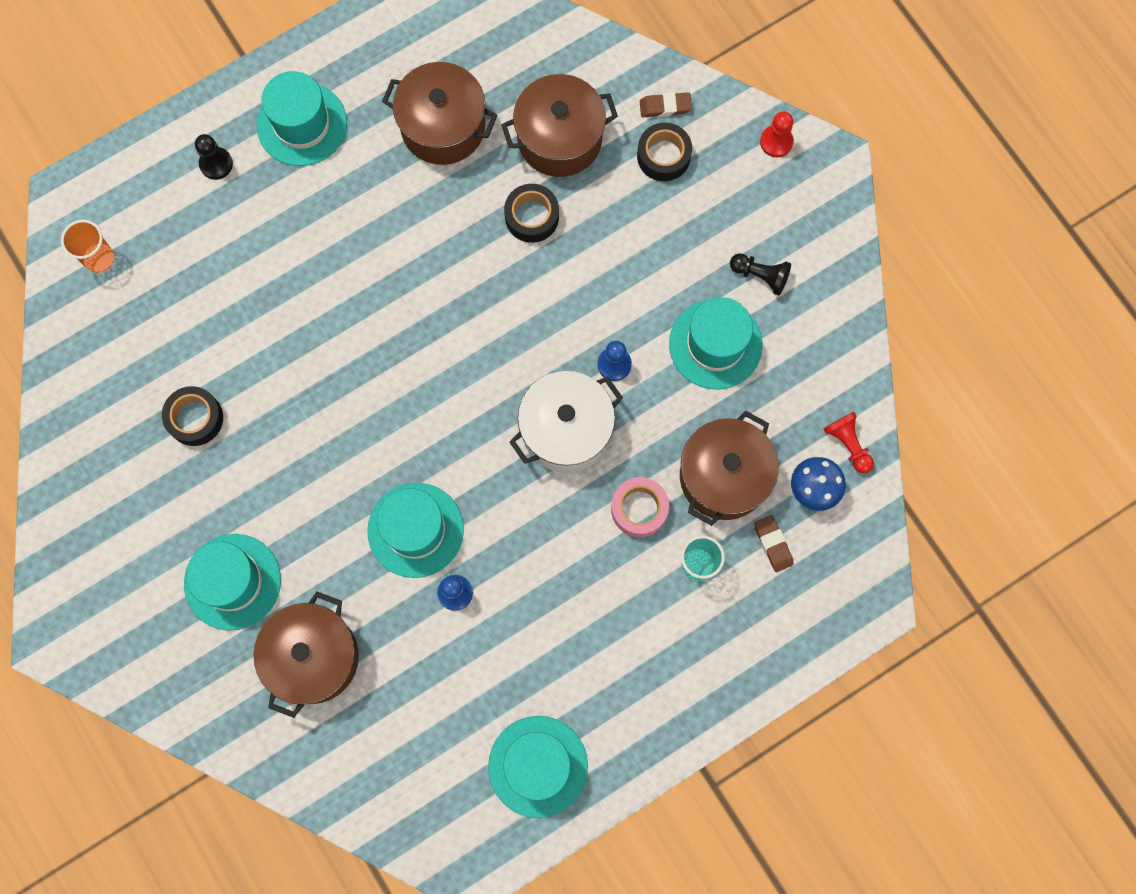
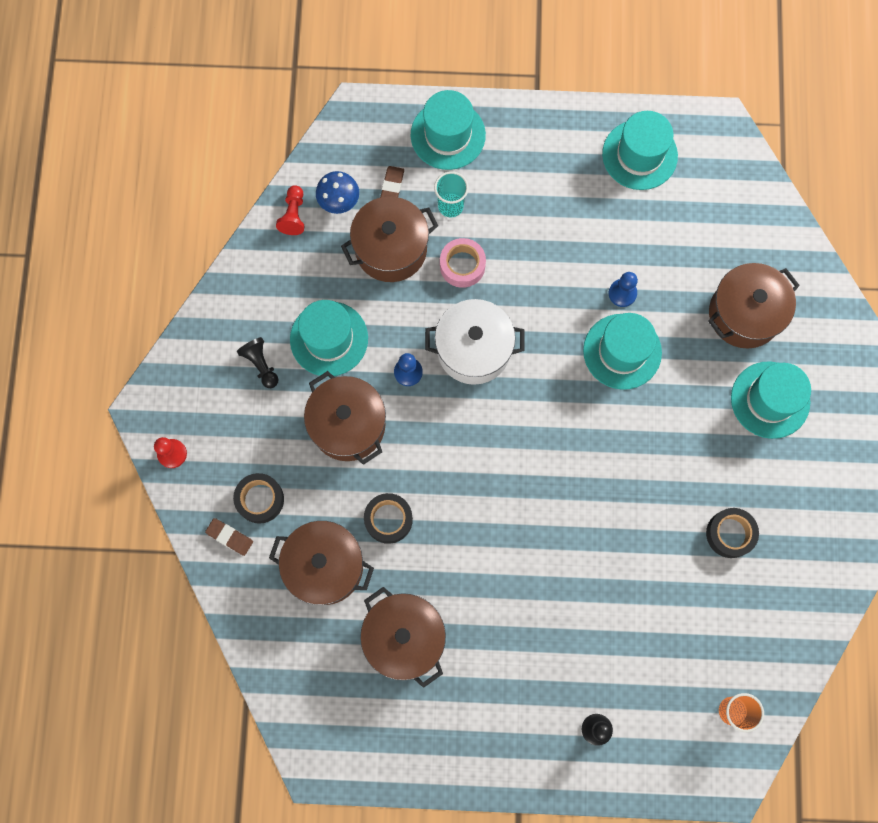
camera: 145 degrees left, 0 degrees up
(302, 124) = (510, 716): turquoise hat -> turquoise hat (448, 135)
(634, 276) = (348, 425): none -> brown pot

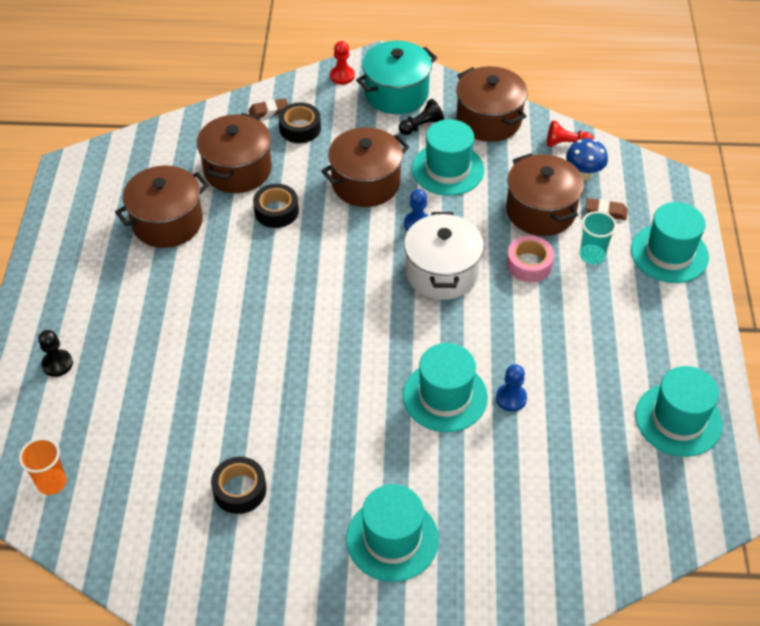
camera: 90 degrees right, 25 degrees down
(205, 391) = (396, 93): none -> turquoise pot
(229, 537) = (268, 111): brown eraser -> brown eraser turned 45 degrees clockwise
(744, 314) = (495, 517): brown pot -> brown pot (488, 120)

